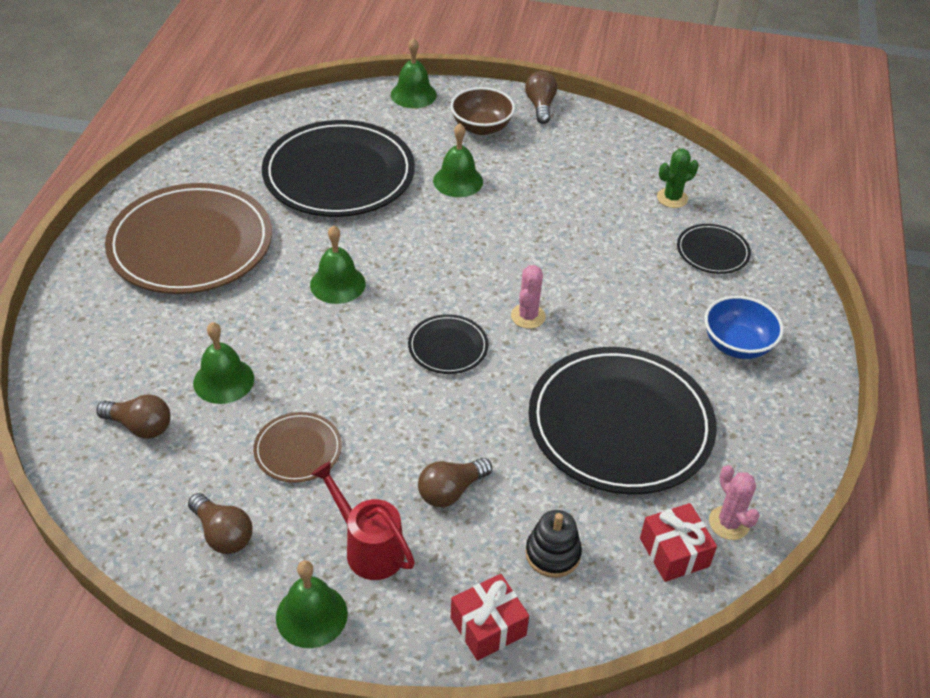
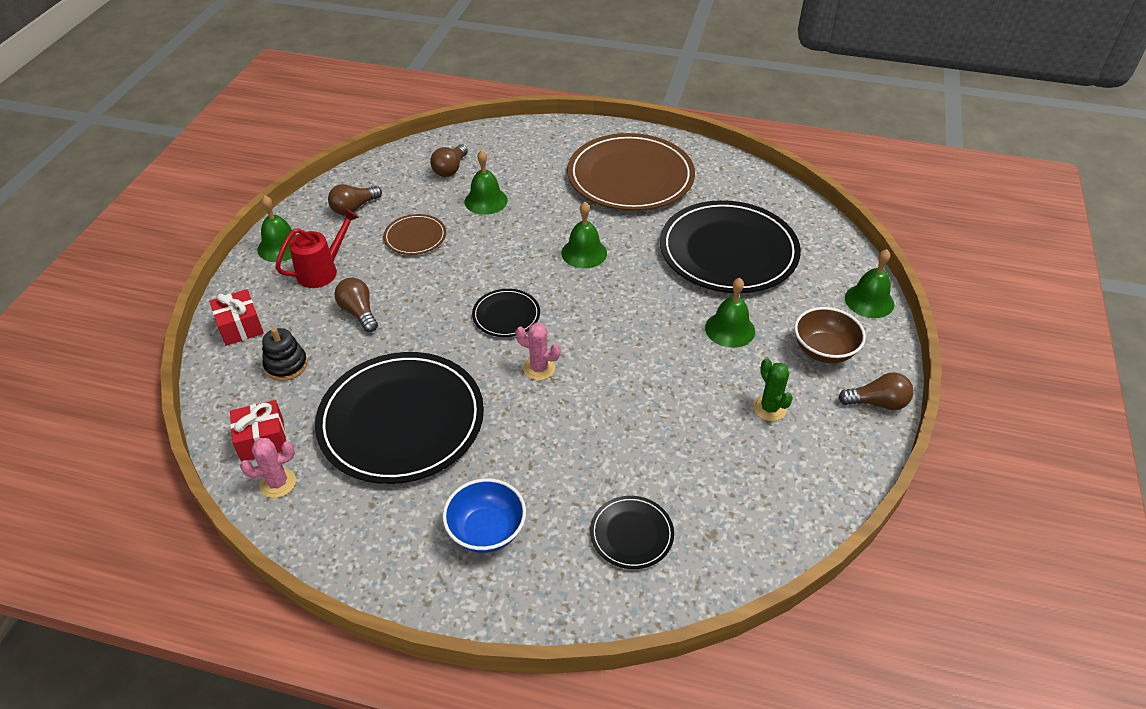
camera: 95 degrees right, 0 degrees up
(672, 198) = (724, 509): green cactus -> green cactus (769, 408)

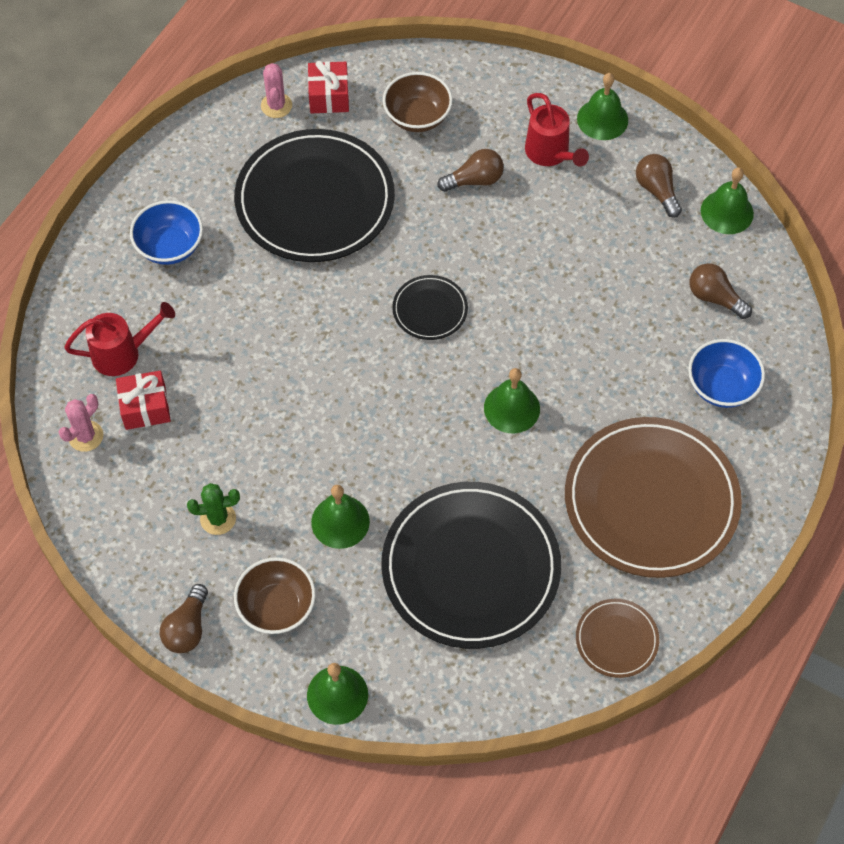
camera: 105 degrees right, 15 degrees up
(240, 327) = (483, 83): red gift -> red gift (145, 407)
(286, 365) = (417, 117): black stacking toy -> brown bowl
(415, 237) = (586, 244): brown plate -> brown plate (616, 639)
(486, 201) = (639, 325): green bell -> green bell (727, 212)
(525, 158) = (721, 386): none -> blue bowl
(539, 368) = (343, 324): pink cactus -> pink cactus (86, 436)
(631, 534) = (123, 353): black plate -> red watering can

